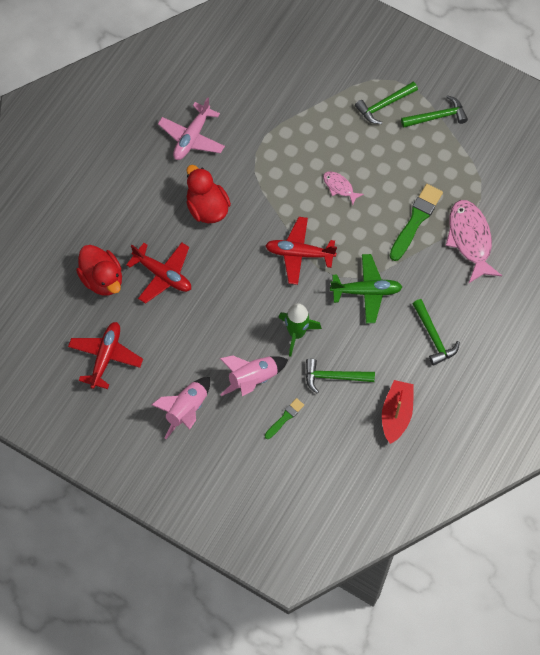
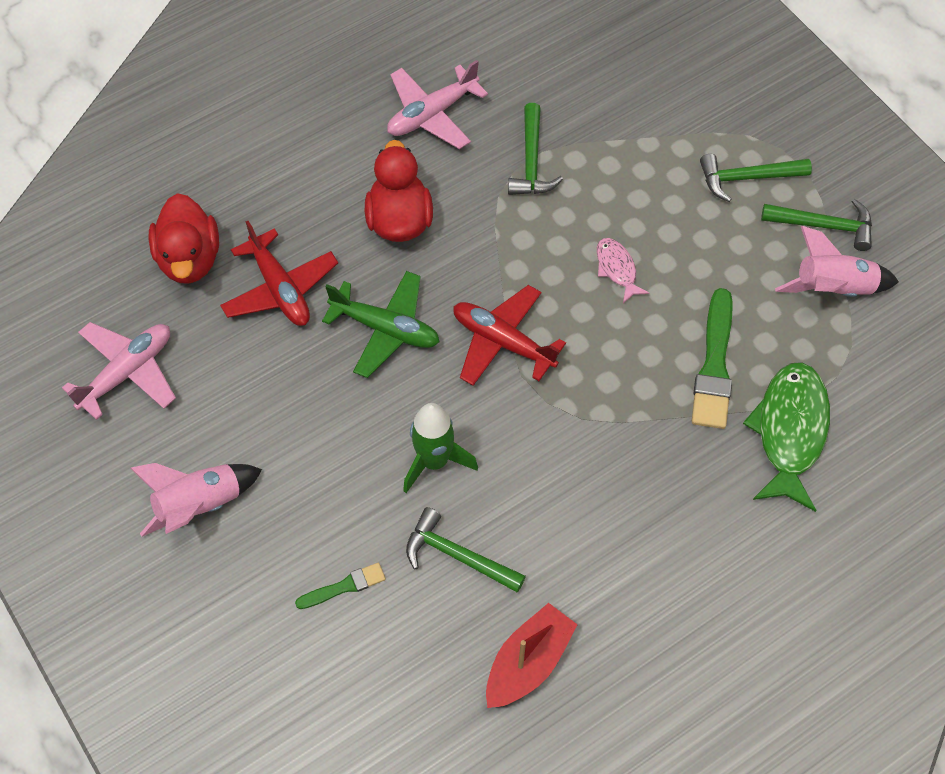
camera: 25 degrees right, 5 degrees down
(105, 357) = (127, 372): red plane -> pink plane
(253, 379) = (328, 502): pink rocket -> pink rocket (833, 288)
(366, 291) = (579, 443): green plane -> green plane (385, 329)
(416, 220) = (714, 366): green brush -> green brush turned 135 degrees clockwise
(433, 337) = (653, 562): green hammer -> green hammer (531, 161)
(470, 239) = (789, 431): pink fish -> green fish

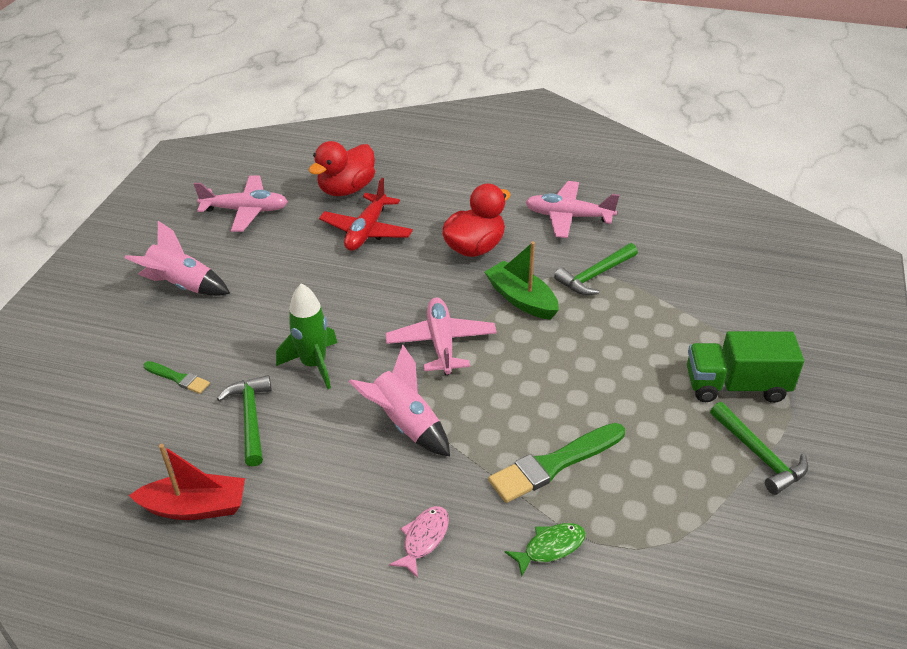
camera: 50 degrees right, 20 degrees down
(385, 329) = (389, 287): green plane -> none
(503, 342) = (441, 343): red plane -> pink plane
(506, 239) = (521, 299): none -> green boat
(617, 269) = (567, 363): pink fish -> pink fish (424, 539)
(747, 178) = (735, 386): green hammer -> green truck
(789, 431) = (550, 547): green fish -> green fish, size x0.51
(833, 288) = (712, 495): pink rocket -> pink rocket (405, 424)

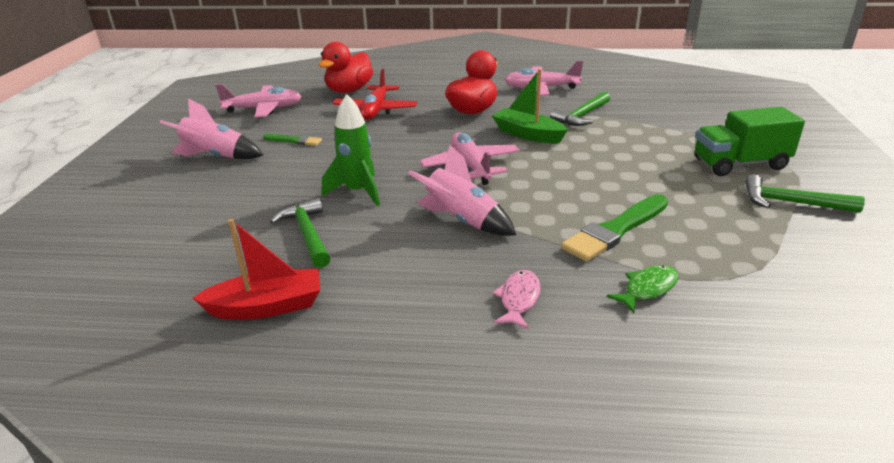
camera: 10 degrees left, 10 degrees down
(178, 378) = (225, 215): green brush -> green brush (294, 141)
(759, 455) = (791, 203): green hammer -> green hammer turned 150 degrees clockwise

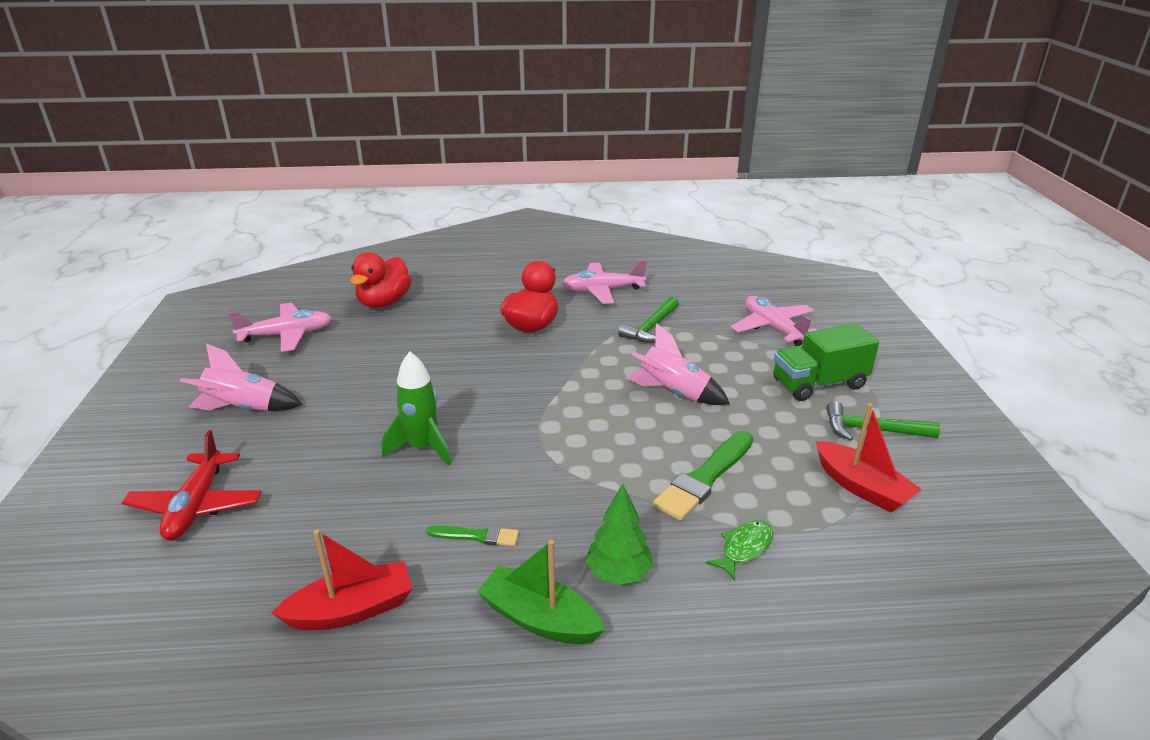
camera: 10 degrees left, 0 degrees up
(294, 141) = (334, 380): green brush -> green brush (477, 536)
(307, 234) = (377, 510): green hammer -> none
(375, 110) = (421, 331): red plane -> red plane (196, 506)
(462, 220) = (544, 478): pink rocket -> pink rocket (673, 393)
(471, 166) = (542, 404): pink plane -> pink plane (773, 328)
(518, 299) = (618, 574): pink fish -> green tree
(528, 134) = (597, 356): green boat -> green boat (539, 619)
(776, 248) = (861, 487): none -> red boat

